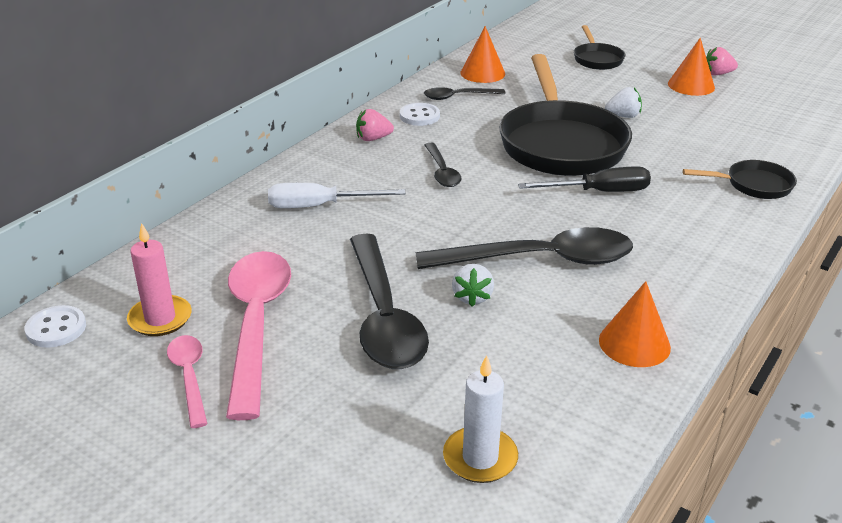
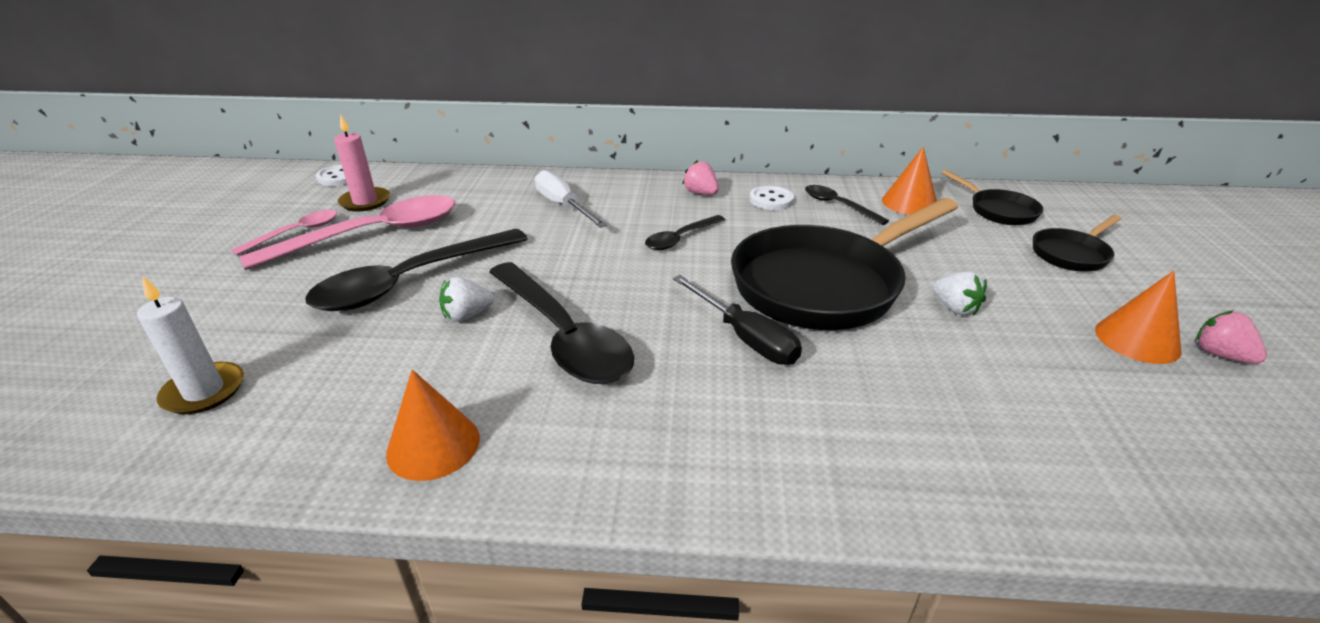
camera: 60 degrees right, 0 degrees up
(753, 185) = (923, 469): black pan -> black pan (998, 210)

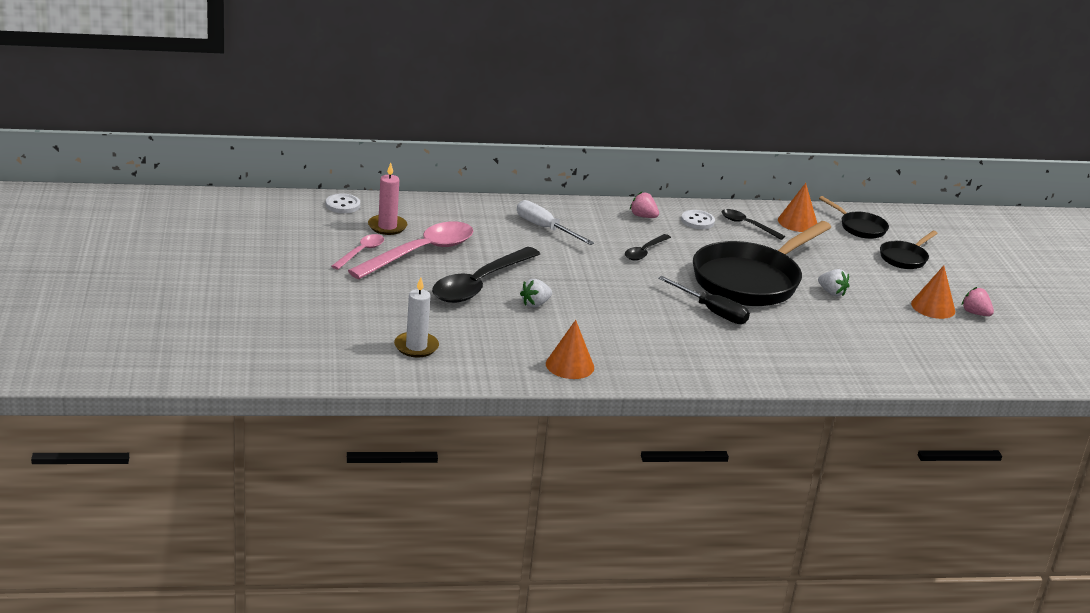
camera: 15 degrees left, 5 degrees down
(563, 336) = (603, 314): black spoon -> none

